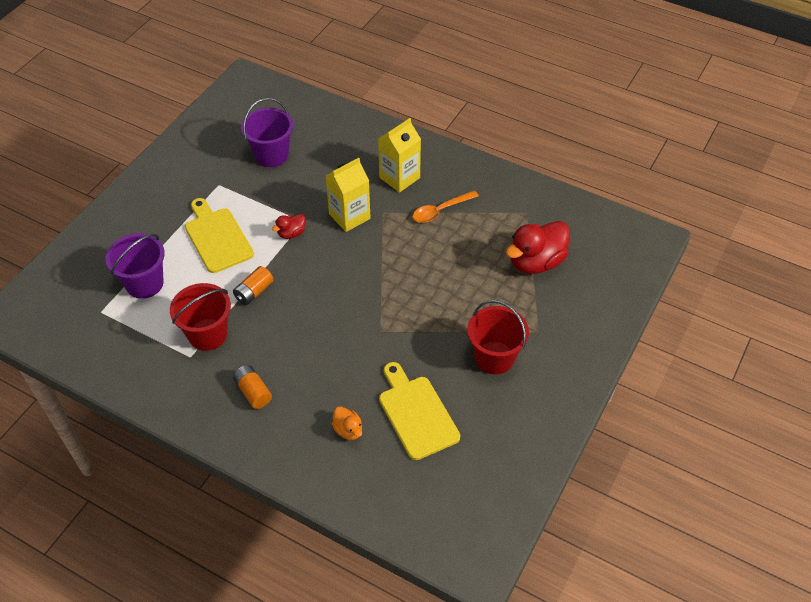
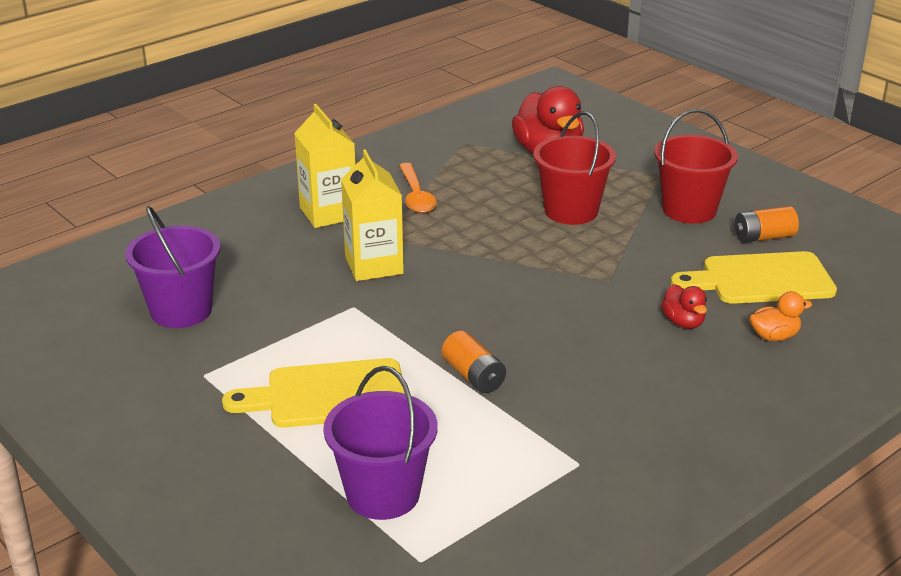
camera: 70 degrees left, 20 degrees down
(207, 334) = (540, 437): red bucket -> red bucket (571, 211)
(253, 392) = (678, 409): orange battery -> orange battery (763, 237)
(291, 233) = (372, 321): red duck -> red duck (683, 322)

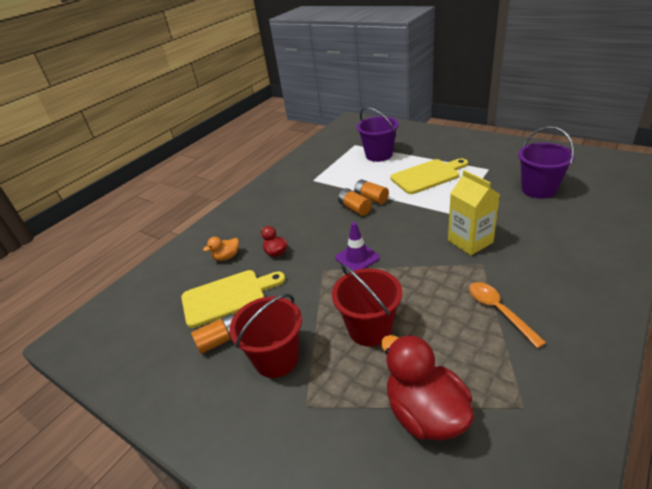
camera: 170 degrees right, 5 degrees up
(328, 213) = (543, 274): yellow carton -> none
(516, 364) = (355, 208): none -> orange battery
(551, 283) = (357, 258): none -> purple traffic cone

